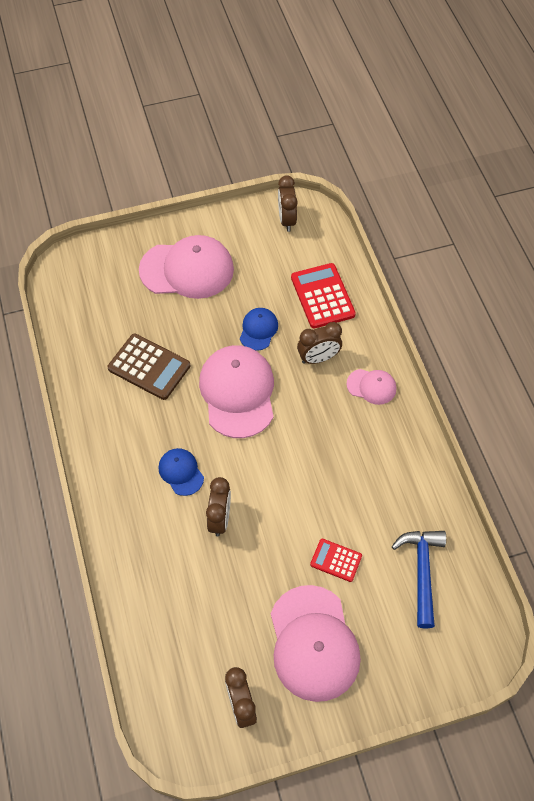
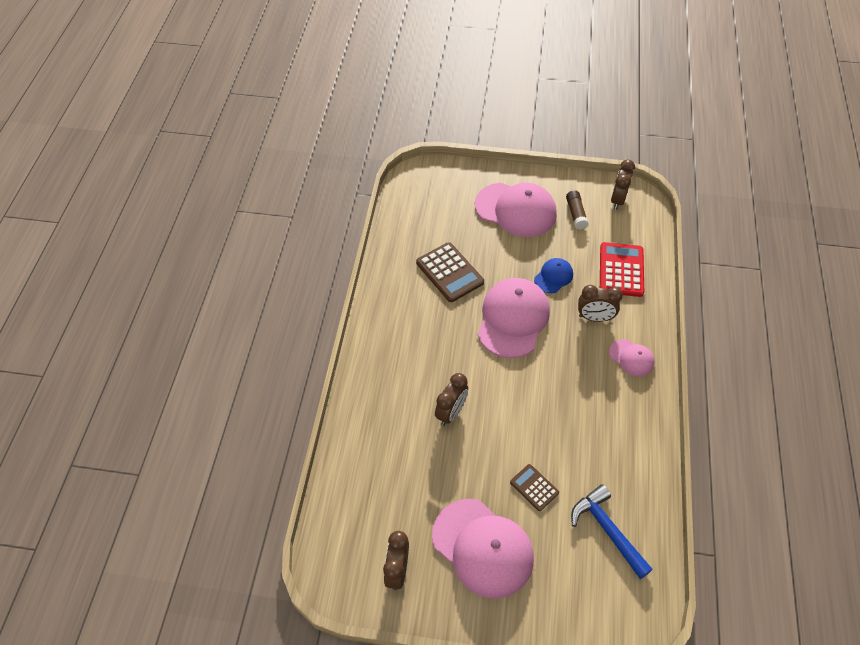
camera: 25 degrees right, 5 degrees down
(181, 472) = (436, 363): blue cap -> none
(251, 251) = (576, 214): none -> brown glue stick
(313, 643) = (482, 547): pink cap -> pink cap turned 60 degrees counterclockwise
(336, 560) = (534, 487): red calculator -> brown calculator
(422, 571) = (607, 530): blue hammer -> blue hammer turned 60 degrees counterclockwise

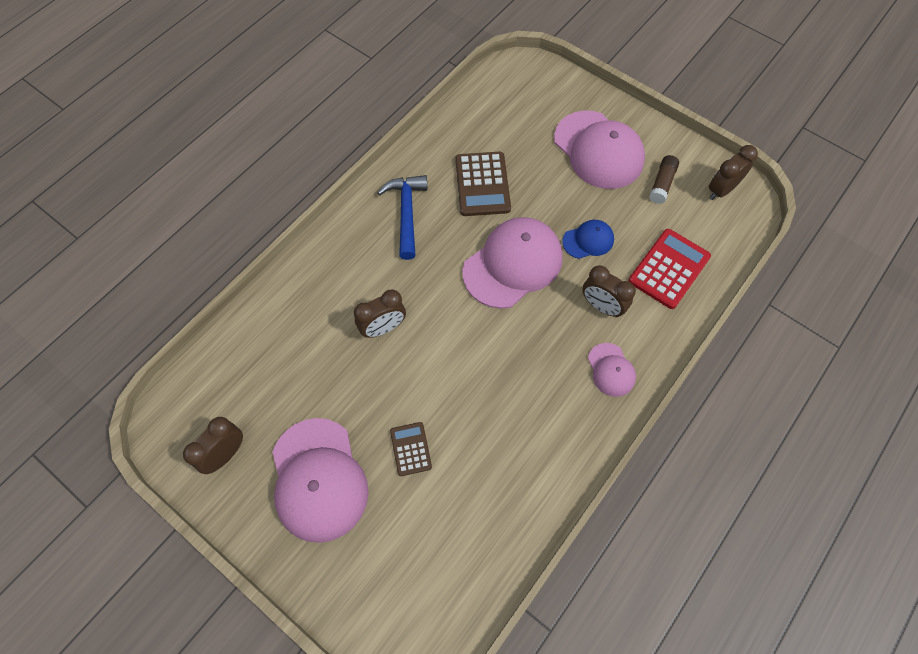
camera: 30 degrees right, 10 degrees up
(607, 530) = (453, 535): blue hammer -> blue hammer (406, 213)

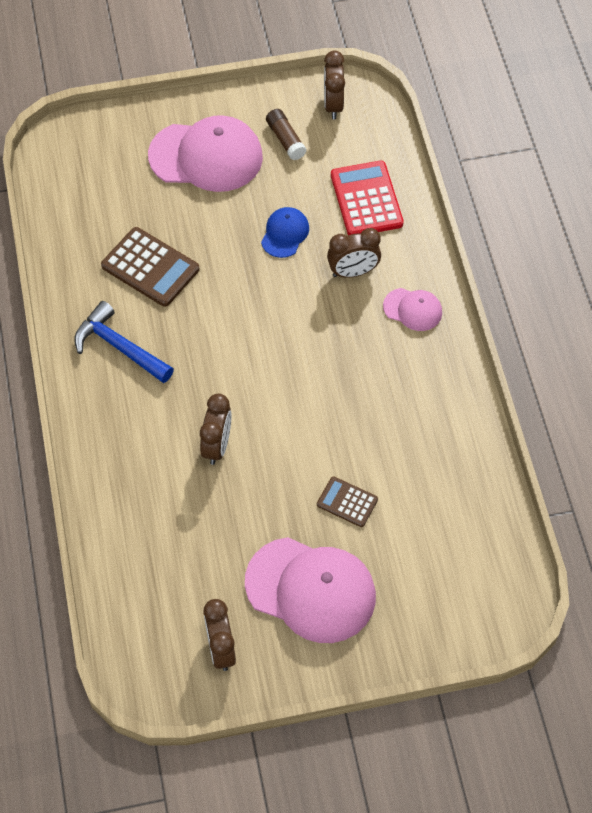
camera: 50 degrees left, 5 degrees down
(513, 264) = (252, 305): pink cap -> none

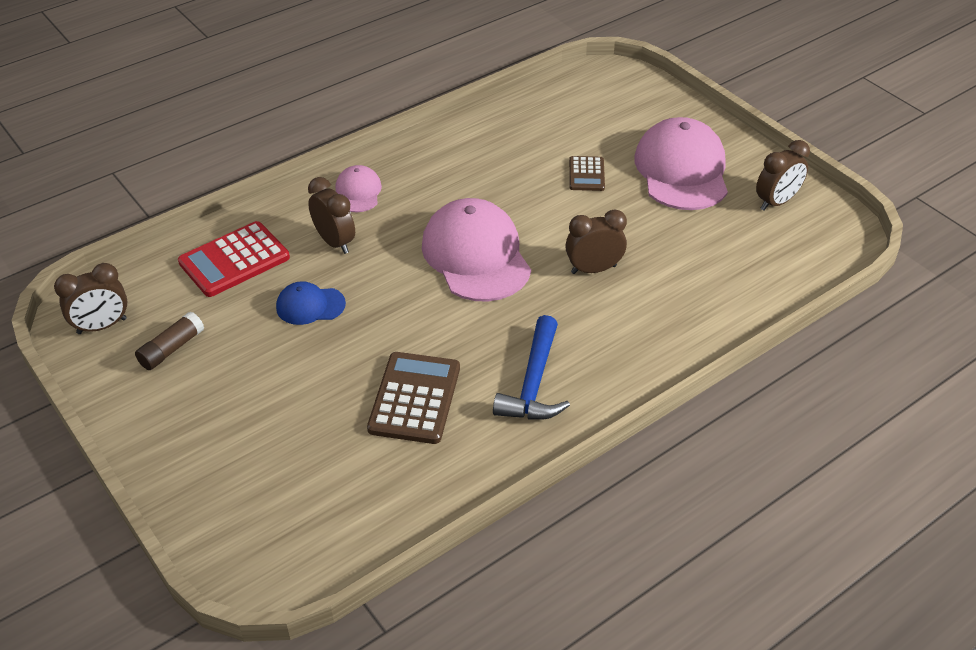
camera: 115 degrees left, 15 degrees down
(206, 156) = (225, 410): pink cap -> pink cap (476, 255)

